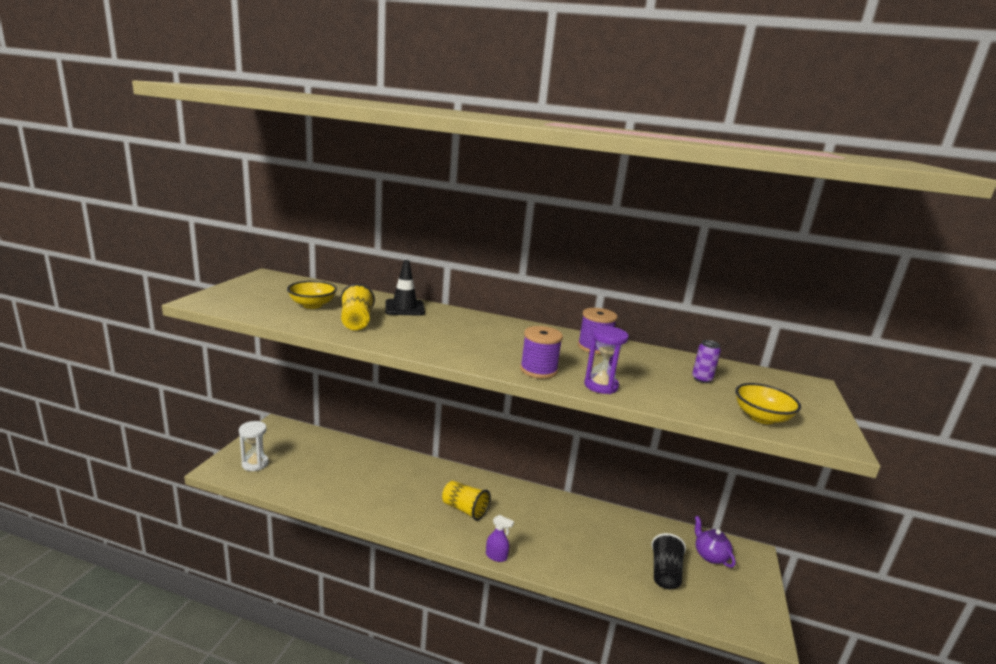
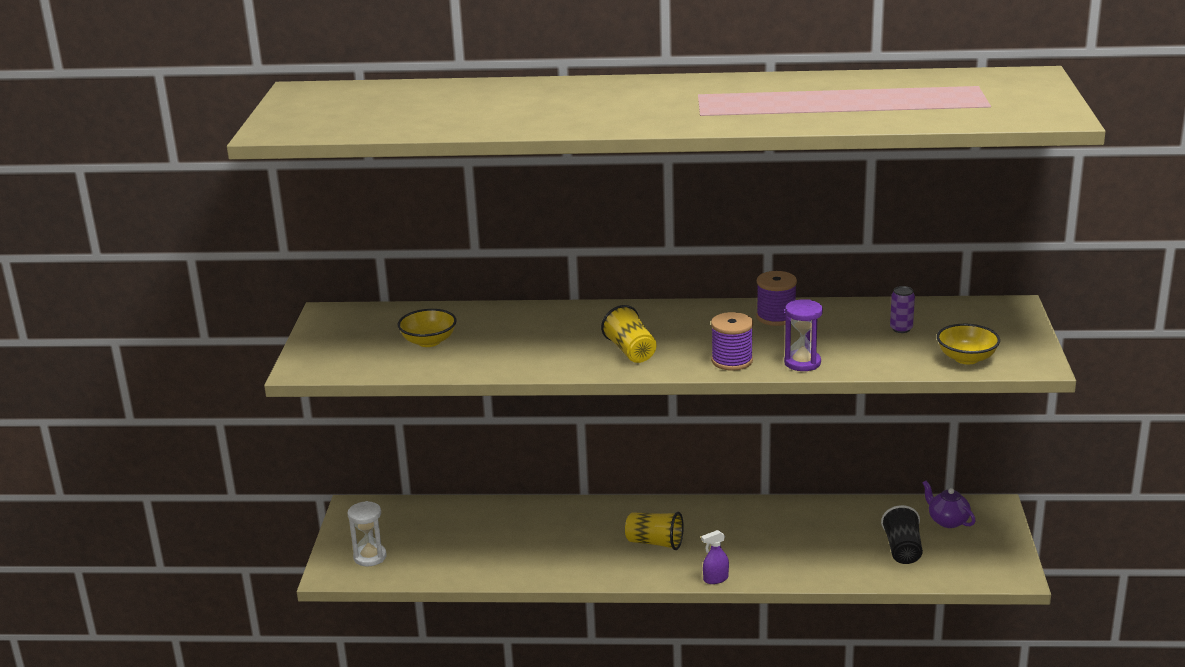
camera: 10 degrees left, 5 degrees up
(356, 322) = (499, 351): yellow cup -> yellow cup (630, 351)
(404, 308) = (534, 318): black traffic cone -> none
(496, 556) = (715, 579): purple spray bottle -> purple spray bottle turned 150 degrees clockwise

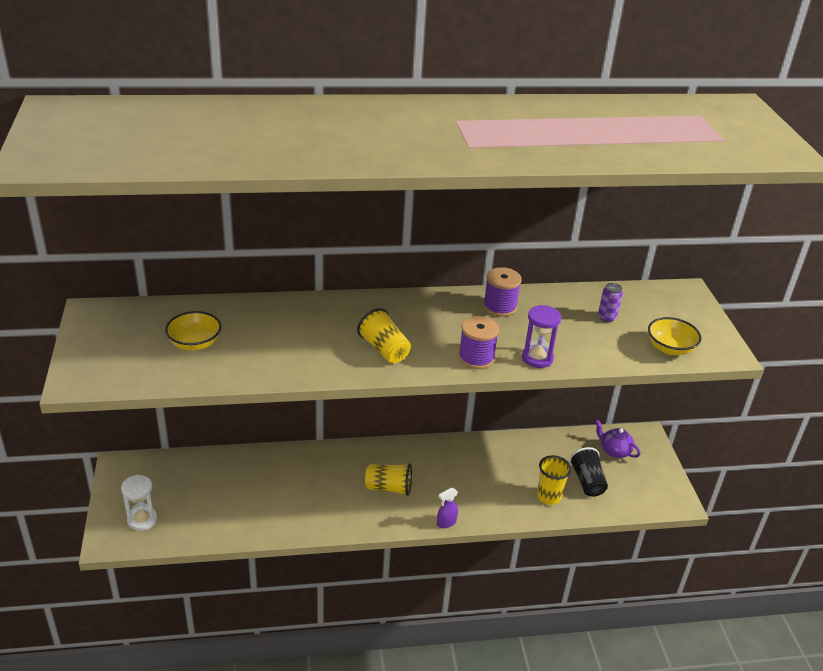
camera: 15 degrees left, 10 degrees up
(849, 561) = (549, 496): none -> yellow cup

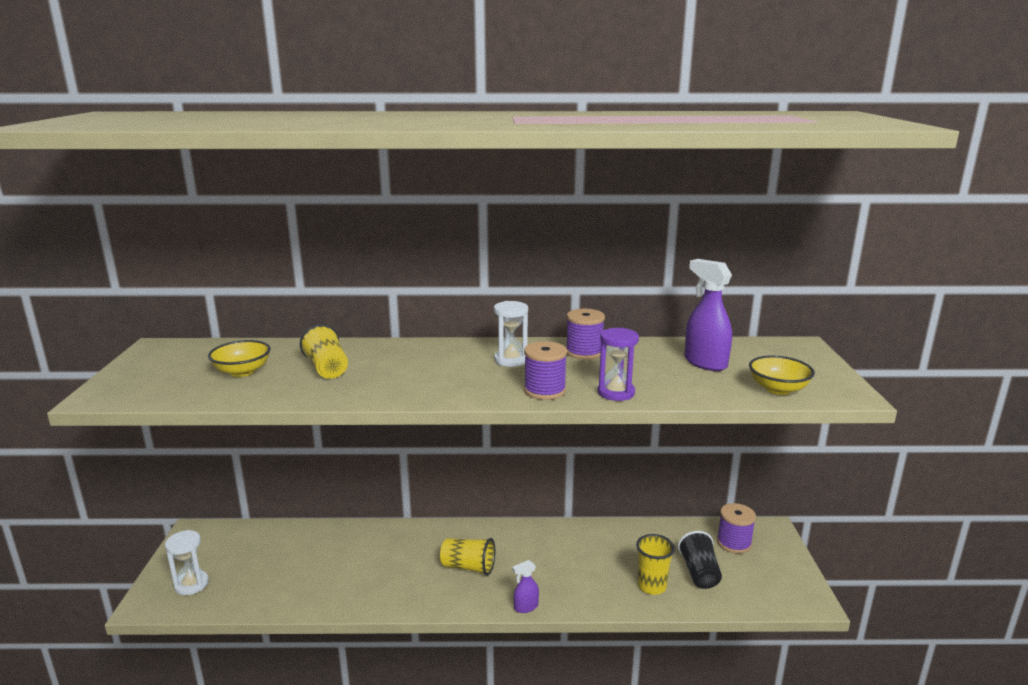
camera: 10 degrees right, 15 degrees down
(384, 349) = (443, 381): yellow cup -> yellow cup (327, 368)
(437, 319) = (511, 360): none -> white hourglass
(607, 317) = (705, 363): purple can -> purple spray bottle
(614, 451) = (734, 543): purple teapot -> purple spool

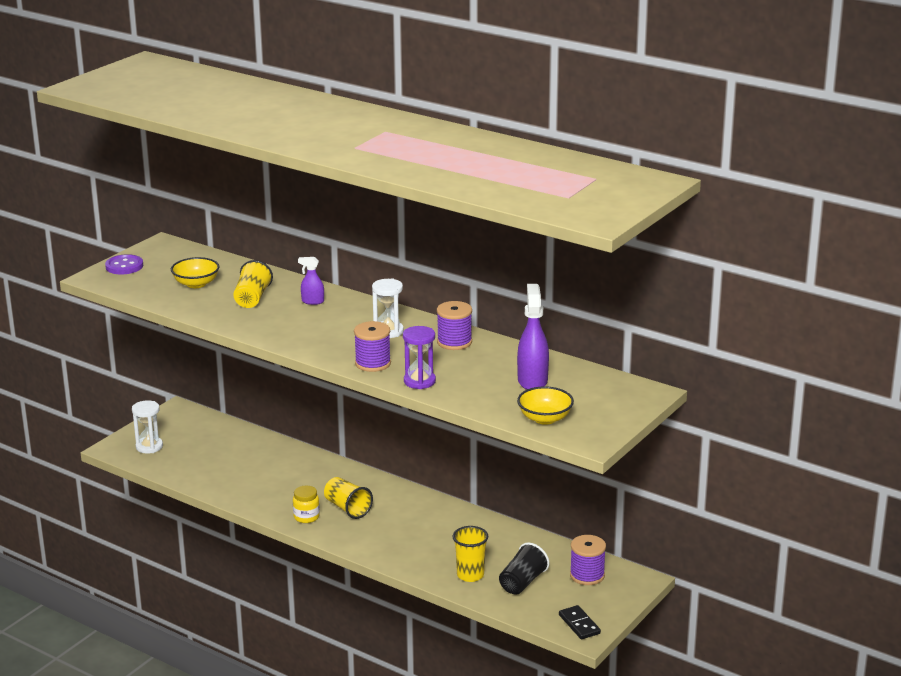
camera: 35 degrees right, 5 degrees up
(128, 377) = (124, 266): none -> purple button
(439, 593) = (306, 517): none -> yellow jar
(525, 607) = (357, 549): purple spray bottle -> purple spray bottle (312, 301)
(793, 592) = (579, 624): none -> black domino

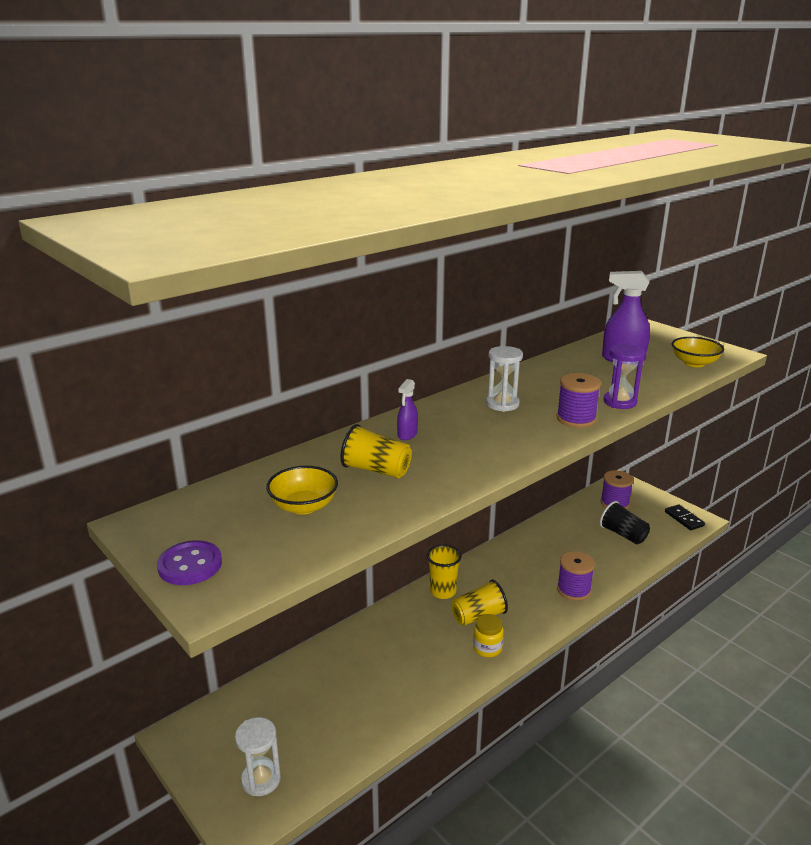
camera: 75 degrees left, 0 degrees up
(454, 342) = (537, 379): purple spool -> purple spool (573, 590)
(470, 575) = (610, 559): yellow cup -> yellow cup (443, 591)
(579, 624) = (684, 519): black domino -> black domino turned 75 degrees clockwise

